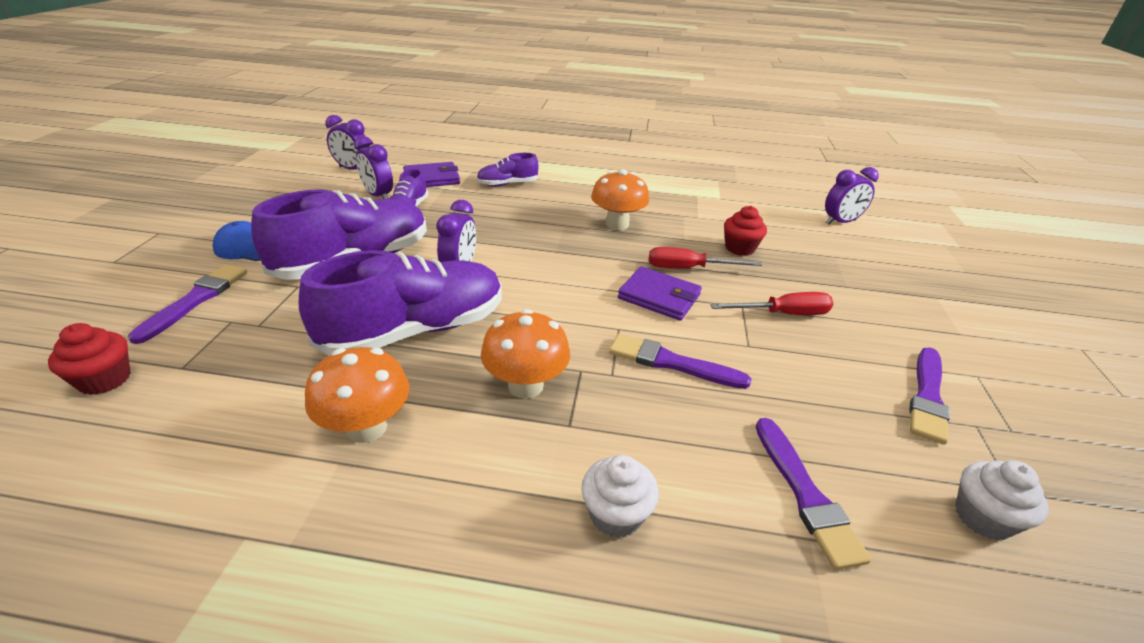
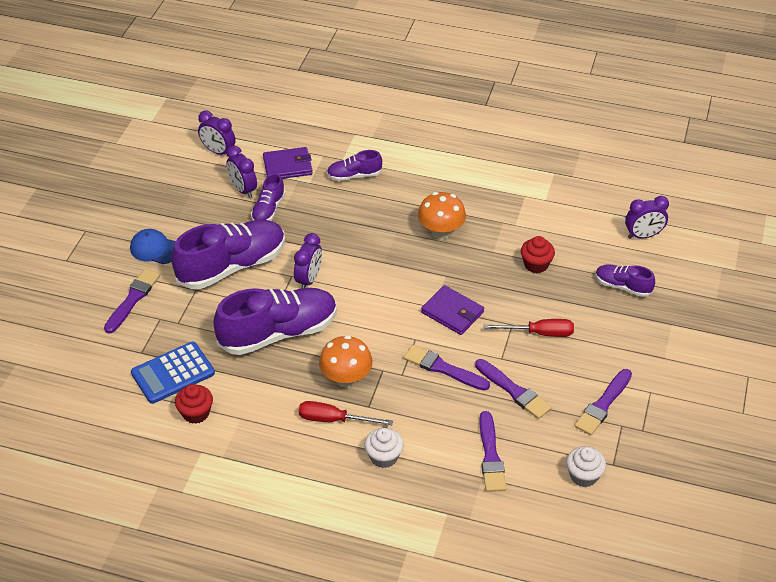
camera: 10 degrees right, 10 degrees up
(105, 379) = (101, 358): red cupcake -> red cupcake (196, 413)
(228, 395) = (173, 373): none -> blue calculator
(366, 427) = (253, 399): orange mushroom -> none
(688, 268) = (484, 285): red screwdriver -> red screwdriver (334, 419)
(788, 386) = (514, 391): none -> purple brush
(852, 264) = (622, 286): none -> purple shoe

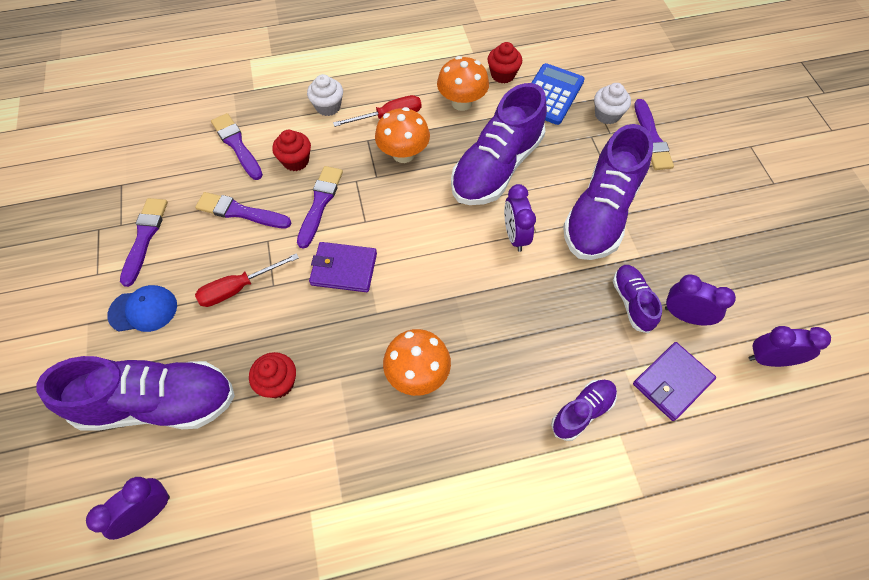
camera: 150 degrees right, 15 degrees up
(155, 249) = (690, 196): blue cap -> blue cap (143, 310)
(258, 403) = (462, 103): none -> orange mushroom
(443, 368) = (320, 203): purple brush -> purple brush turned 75 degrees counterclockwise
(444, 415) = (296, 161): none -> red cupcake
(583, 476) = (146, 163): white cupcake -> white cupcake (607, 115)
(622, 286) = (158, 403): purple shoe -> purple shoe, size x2.02

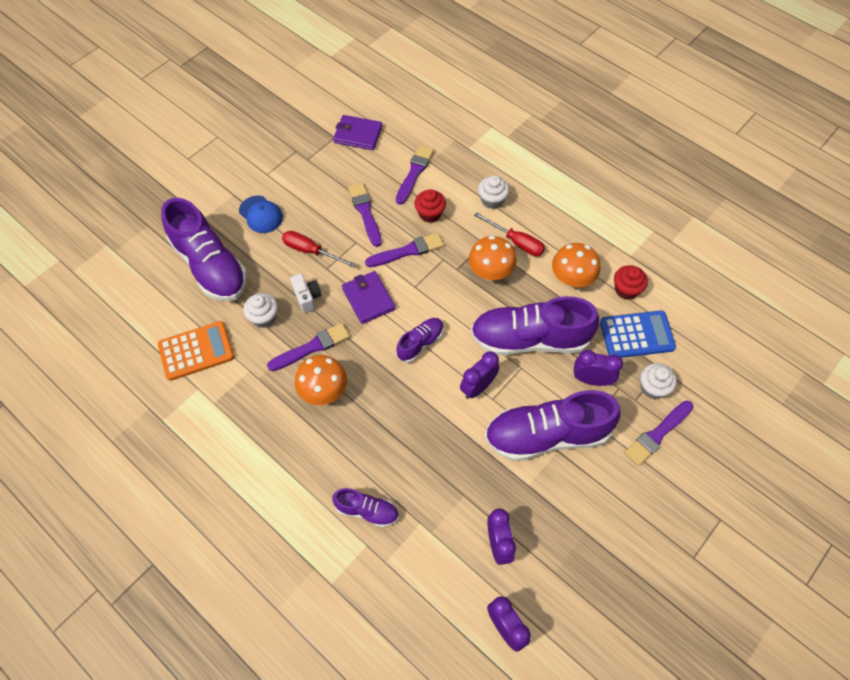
camera: 55 degrees right, 0 degrees up
(144, 237) = (308, 178): purple brush -> purple brush (312, 347)
(148, 513) = (147, 308): purple clock -> purple clock (591, 380)
(258, 485) = (196, 351): none -> orange calculator
(278, 383) = (264, 317): red cupcake -> white cupcake
(292, 325) = (307, 297): none -> white camera
(632, 302) = (481, 499): purple shoe -> purple shoe (420, 343)
(672, 382) = (433, 561): purple wallet -> purple wallet (358, 134)

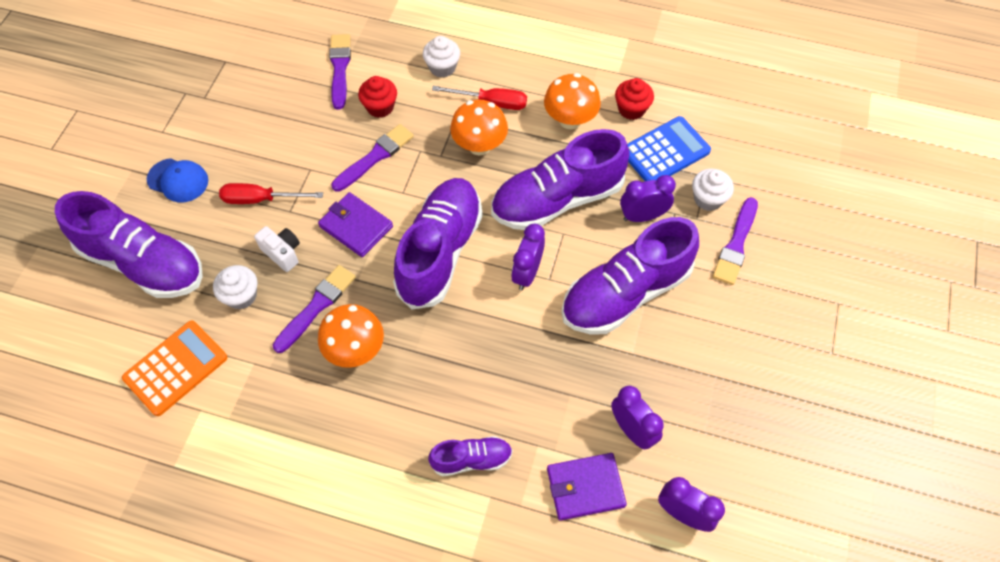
camera: 25 degrees left, 0 degrees up
(358, 134) = (252, 49): purple wallet -> purple wallet (585, 487)
(365, 212) = (304, 132): purple brush -> none
(420, 343) = (440, 252): purple shoe -> purple shoe, size x2.02

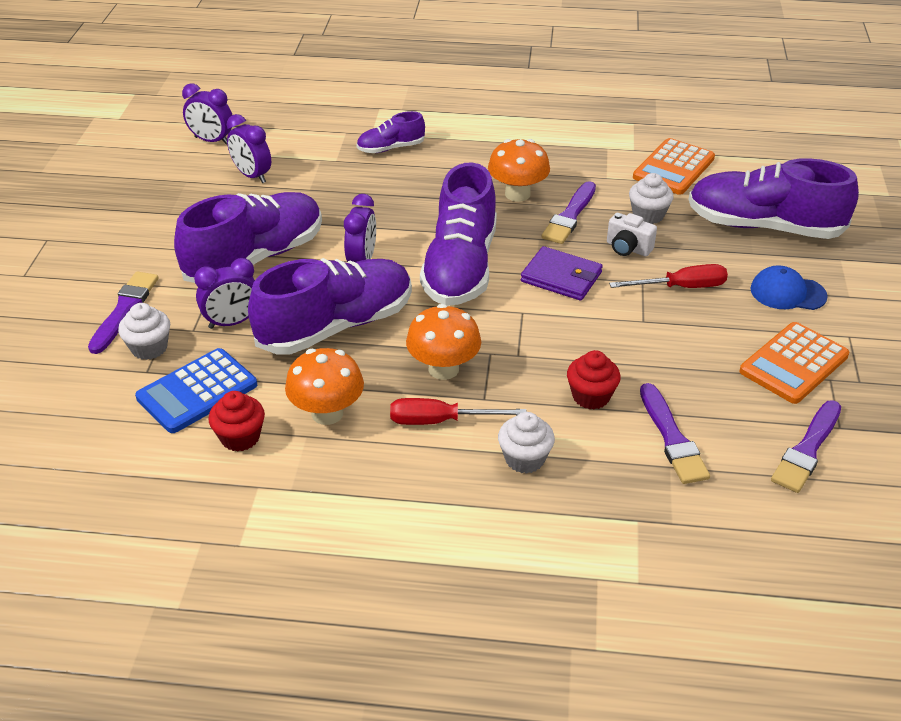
camera: 170 degrees right, 20 degrees down
(221, 113) = (793, 363): none -> orange calculator
(375, 157) = (571, 341): purple brush -> purple brush (807, 450)
(585, 487) = (293, 144): purple wallet -> none

